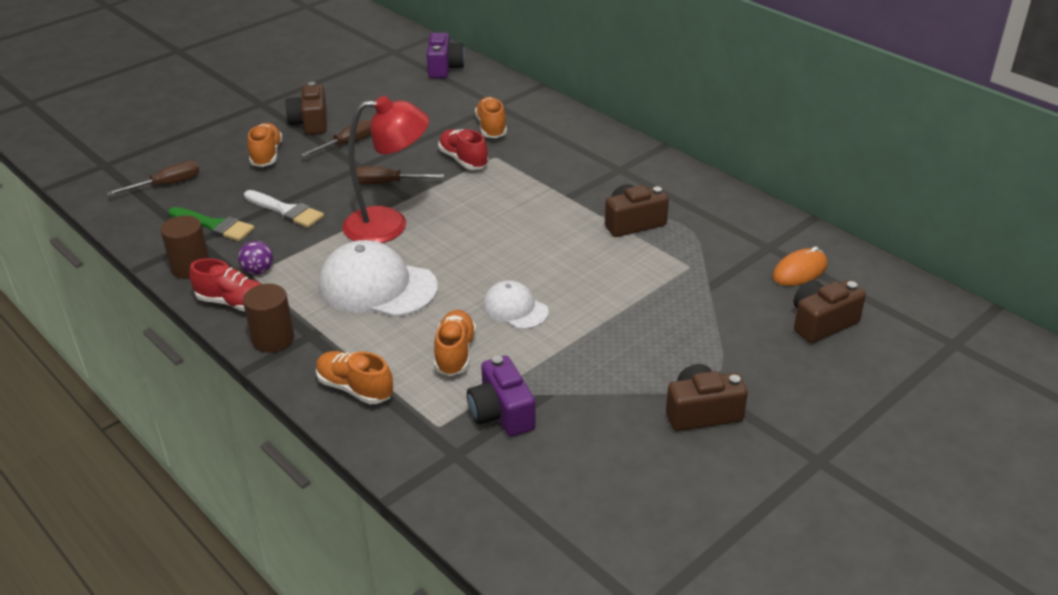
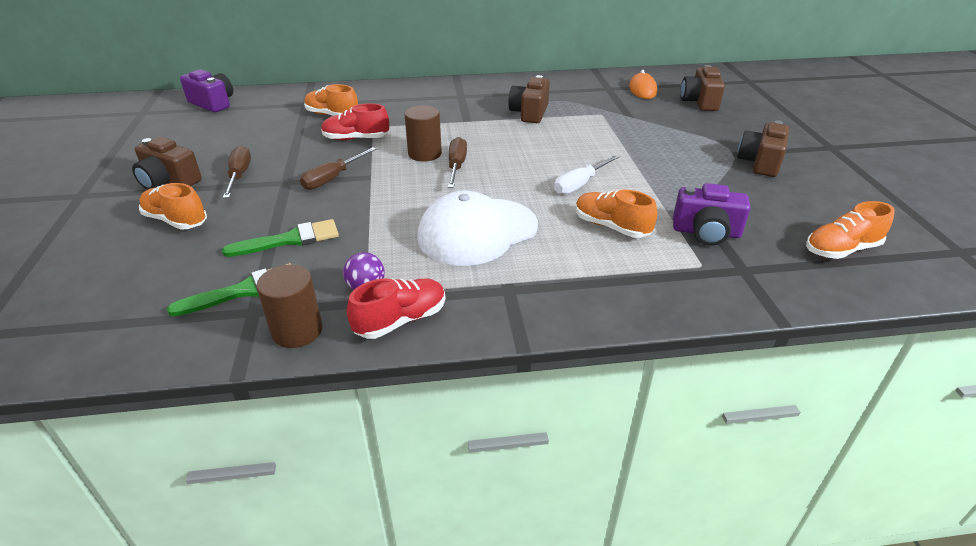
camera: 55 degrees left, 0 degrees up
(167, 185) = (110, 299): brown screwdriver -> brown screwdriver (456, 166)
(273, 339) = (491, 314): brown cylinder -> brown cylinder (424, 154)
(286, 211) = (290, 240): white brush -> green brush
(355, 388) = (614, 291): orange shoe -> orange shoe (841, 250)
(389, 225) = (395, 197): red lamp -> none
(515, 309) = (580, 184): white cap -> white screwdriver

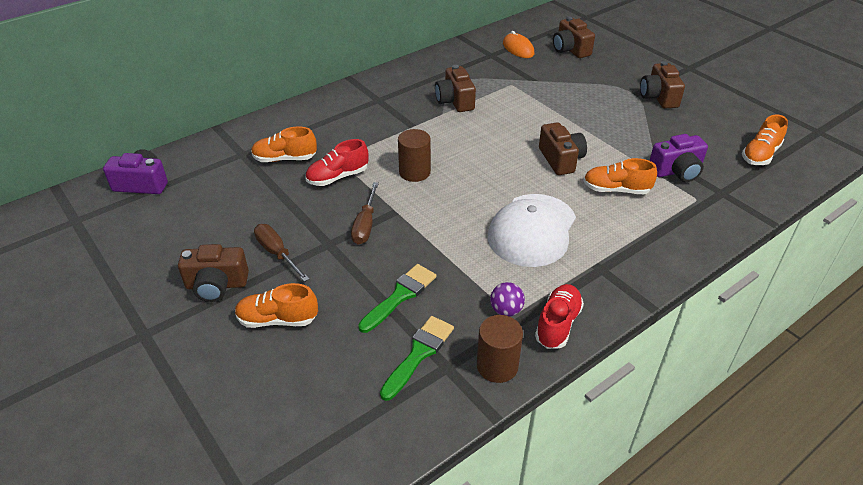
camera: 30 degrees left, 5 degrees up
(456, 166) = (453, 175): brown screwdriver -> none
(580, 184) = (561, 159): white screwdriver -> brown camera

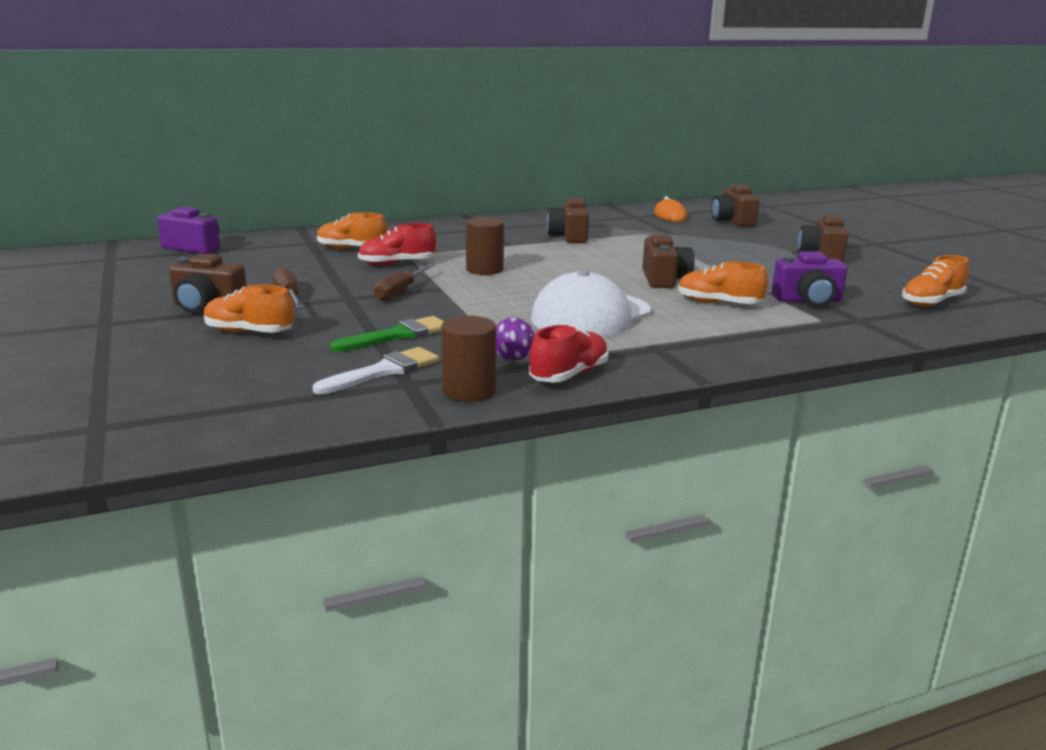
camera: 15 degrees right, 20 degrees down
(419, 354) = (383, 371): green brush -> white brush

